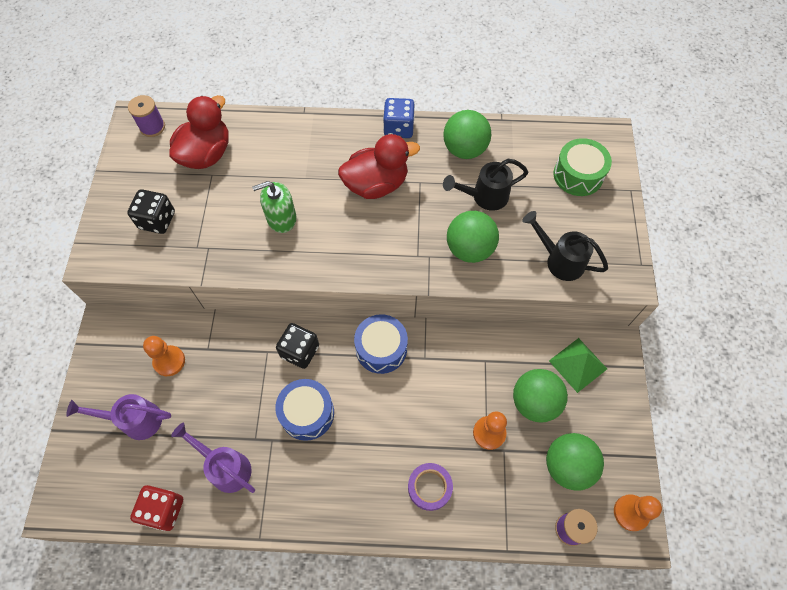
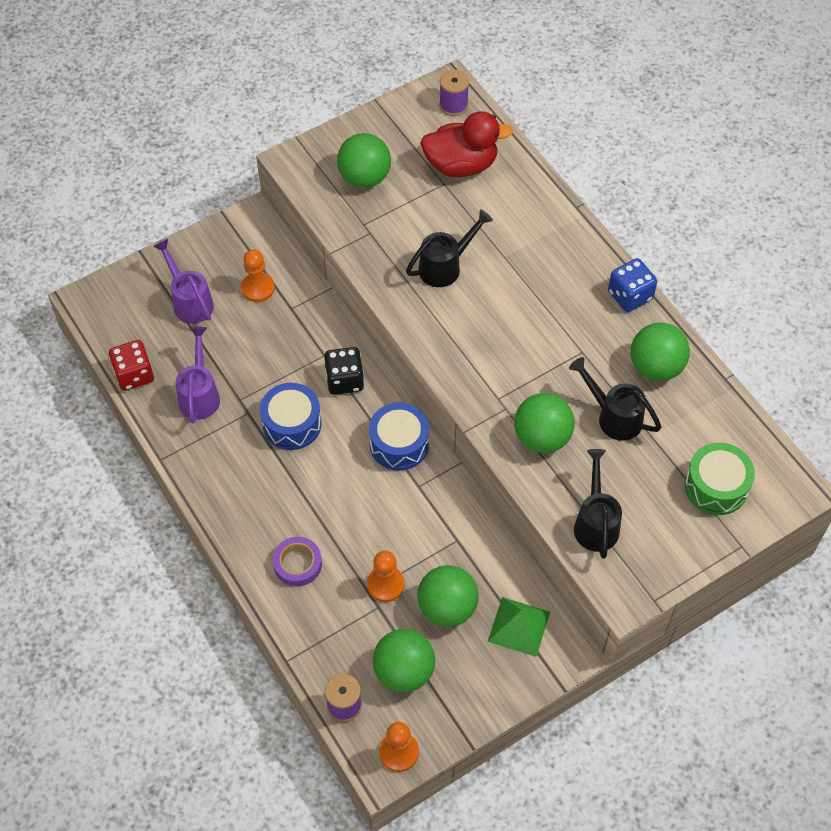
camera: 55 degrees right, 5 degrees down
(157, 220) = (364, 178): black dice -> green ball
(281, 218) = (445, 266): green soap dispenser -> black watering can
(376, 184) = (547, 317): red duck -> none

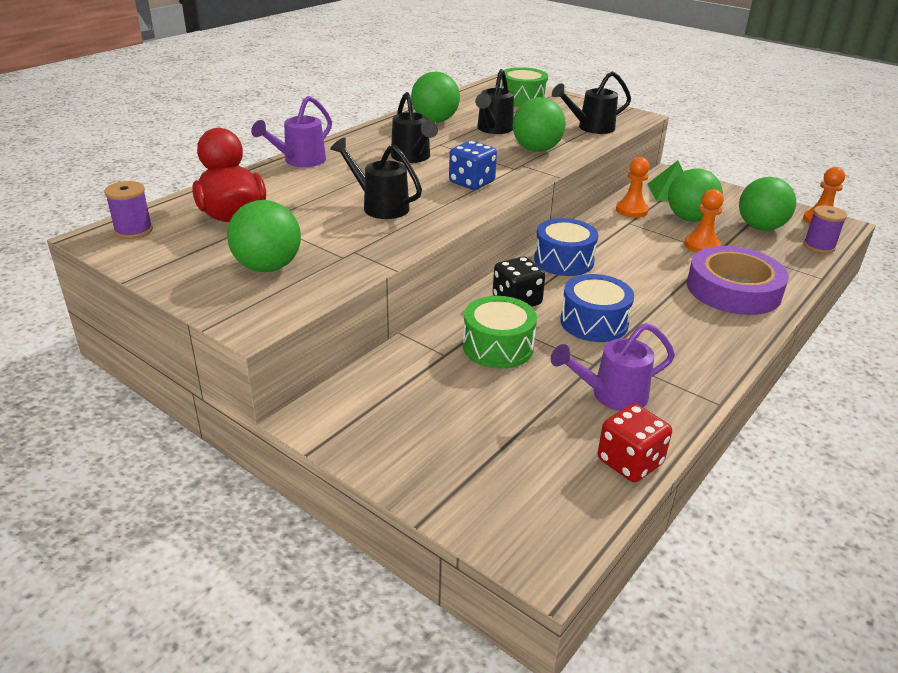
camera: 110 degrees left, 25 degrees down
(190, 301) = (481, 441): purple watering can -> purple watering can (300, 161)
(258, 288) = (428, 386): orange pawn -> orange pawn (631, 210)
(286, 345) = (498, 347): none -> green drum
(297, 564) = (733, 289): purple tape -> purple tape, size x1.88
(550, 318) = (412, 157): none -> black watering can
(630, 296) = (368, 133): blue dice -> blue dice (471, 182)

